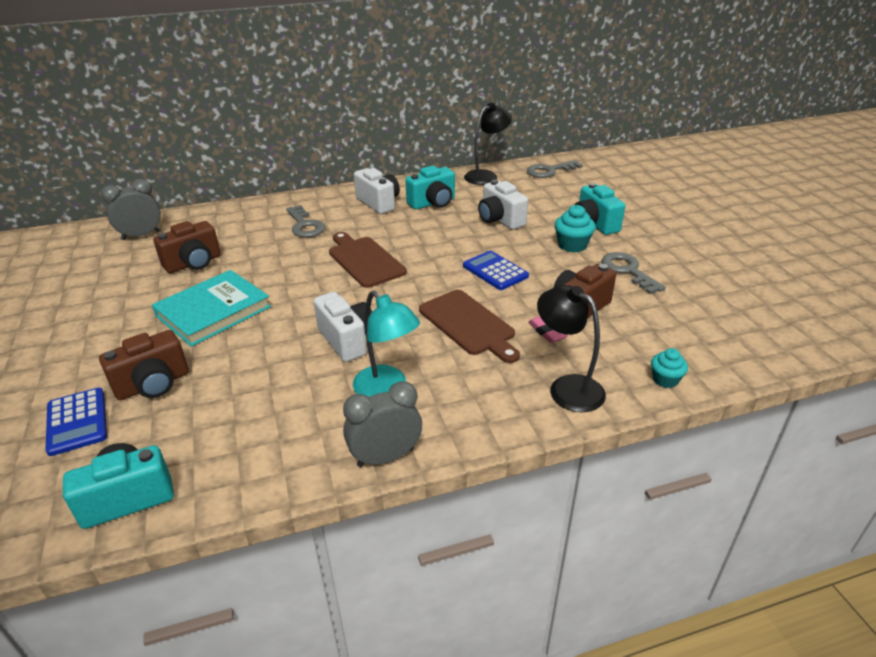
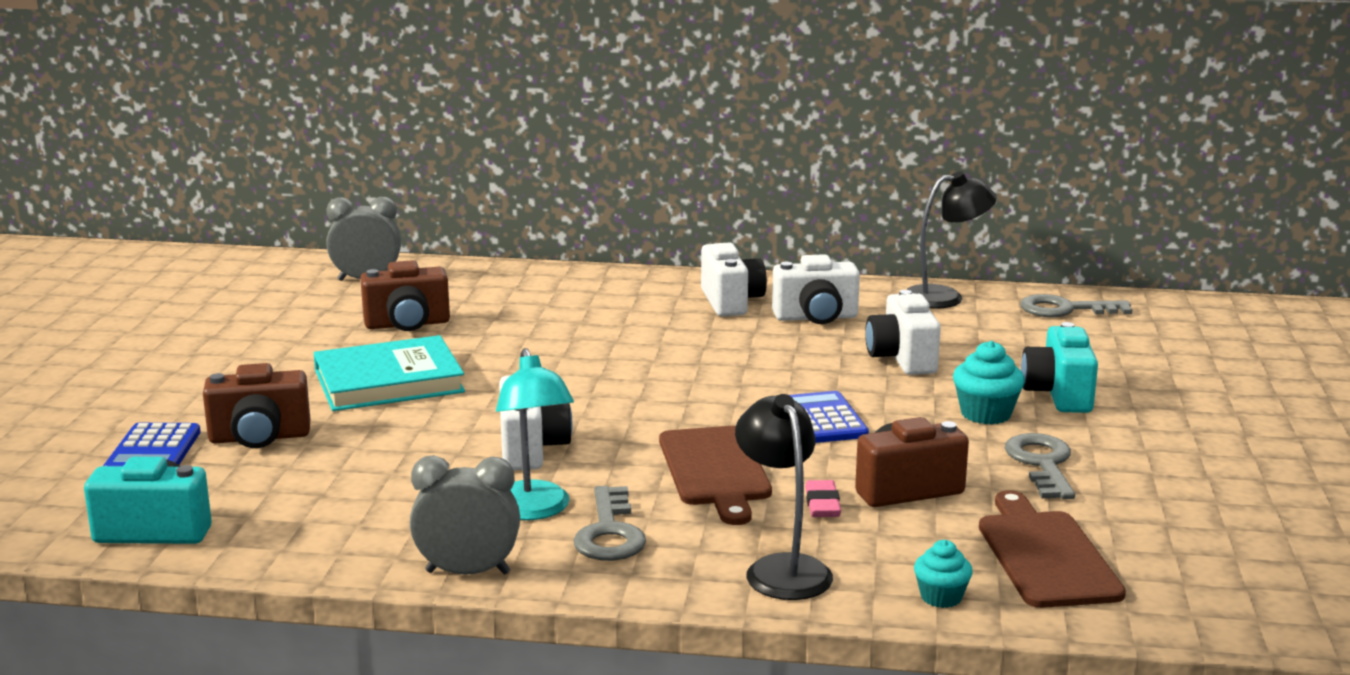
camera: 25 degrees right, 15 degrees down
(305, 225) = (594, 309): grey key -> grey key (609, 533)
(364, 260) = (640, 367): brown cutting board -> brown cutting board (1045, 555)
(433, 203) = (816, 317): turquoise camera -> white camera

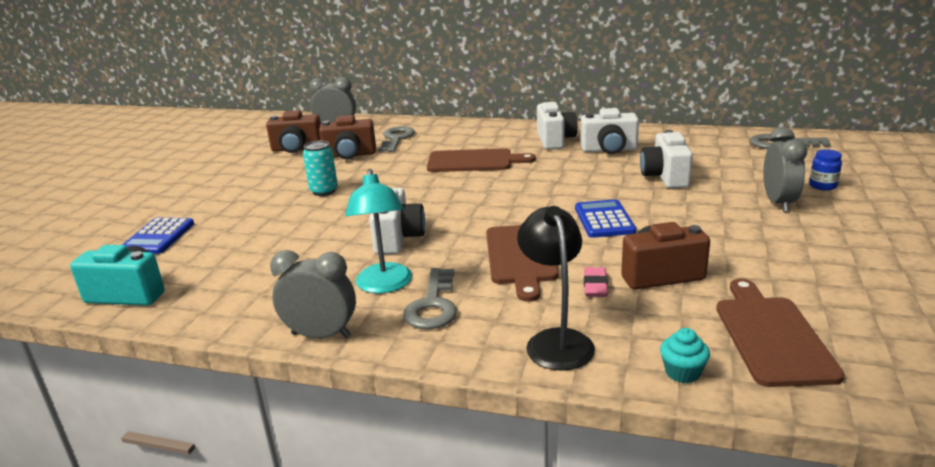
camera: 10 degrees right, 5 degrees up
(259, 438) = (228, 228): brown camera -> brown camera (297, 149)
(388, 381) = (324, 191): turquoise book -> turquoise can
(612, 335) = (474, 161): none -> brown cutting board
(945, 297) = (697, 136): black lamp -> none
(985, 414) = (724, 217): turquoise cupcake -> none
(1042, 464) = (767, 256): grey key -> grey key (396, 139)
(1058, 394) = (778, 203): turquoise camera -> grey clock
(1118, 371) = (822, 186): none -> blue jar

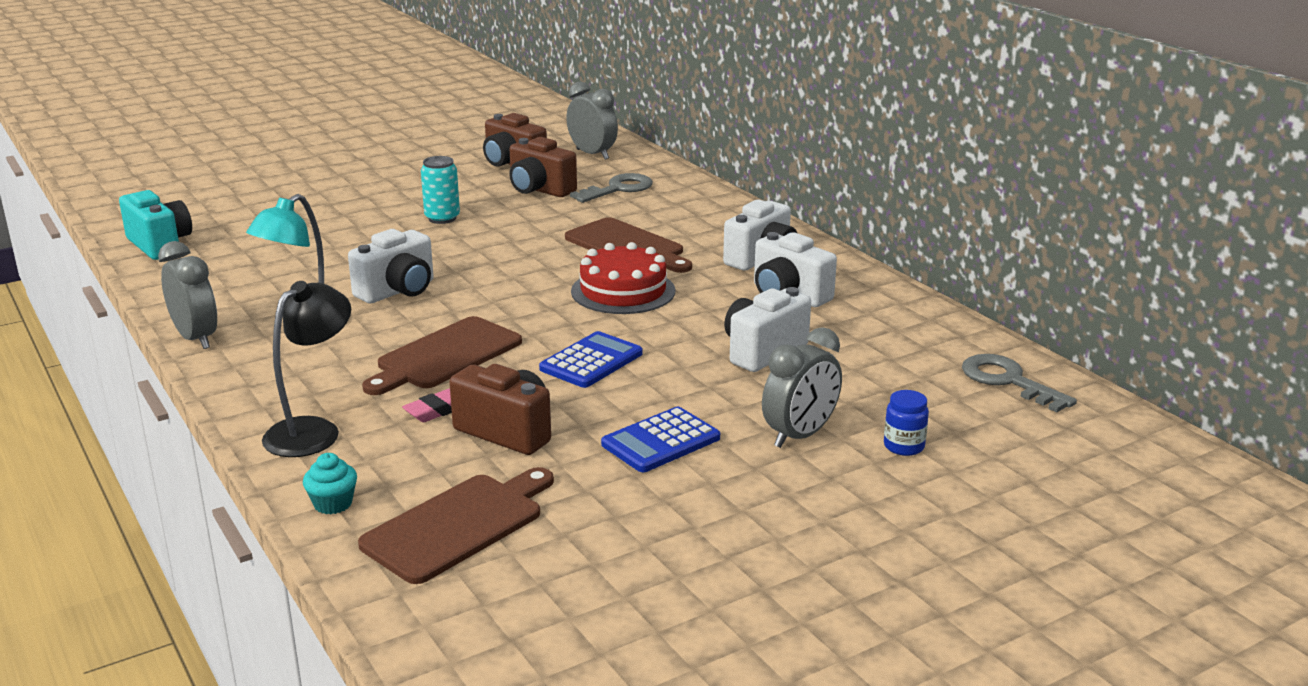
camera: 40 degrees right, 0 degrees up
(158, 237) = (258, 206): blue calculator -> blue calculator (660, 441)
(433, 305) = (301, 357): grey key -> none
(528, 181) = (623, 291): none -> red cake

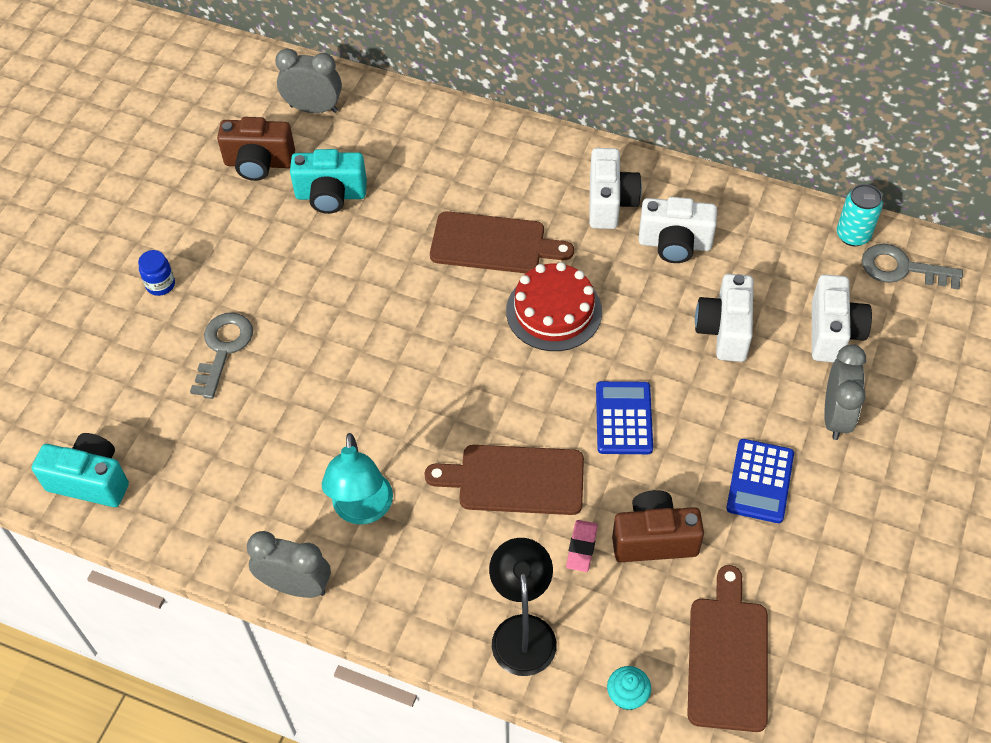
camera: 35 degrees left, 30 degrees up
(398, 291) = (382, 419): white camera -> white camera (833, 332)
(442, 218) = (297, 289): turquoise can -> turquoise can (853, 235)
(445, 356) = (515, 480): brown cutting board -> brown cutting board turned 90 degrees clockwise
(539, 190) = (331, 195): brown camera -> turquoise camera
(618, 189) = (396, 157): grey key -> grey key (223, 349)
(903, 446) = (904, 386): blue jar -> blue jar (160, 285)

